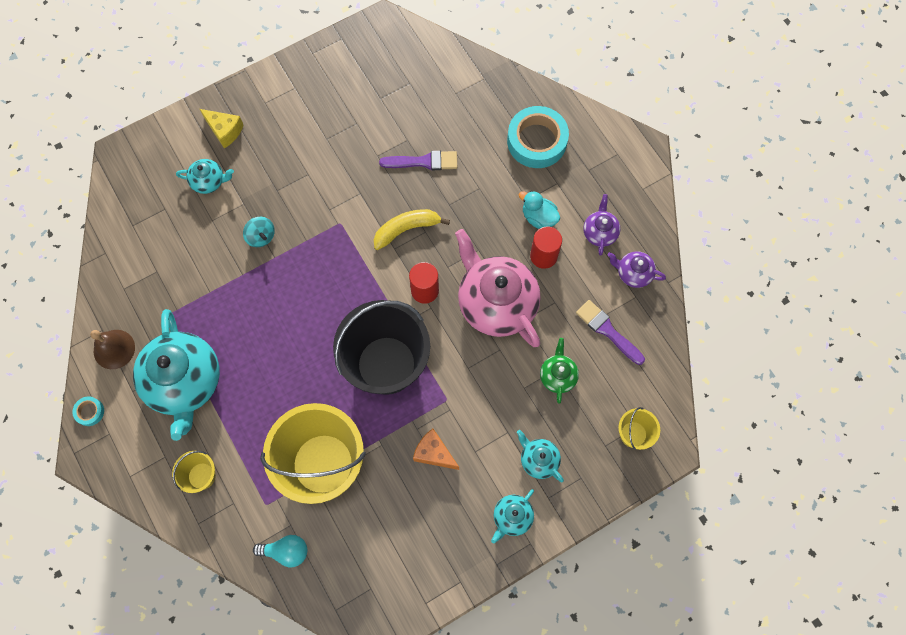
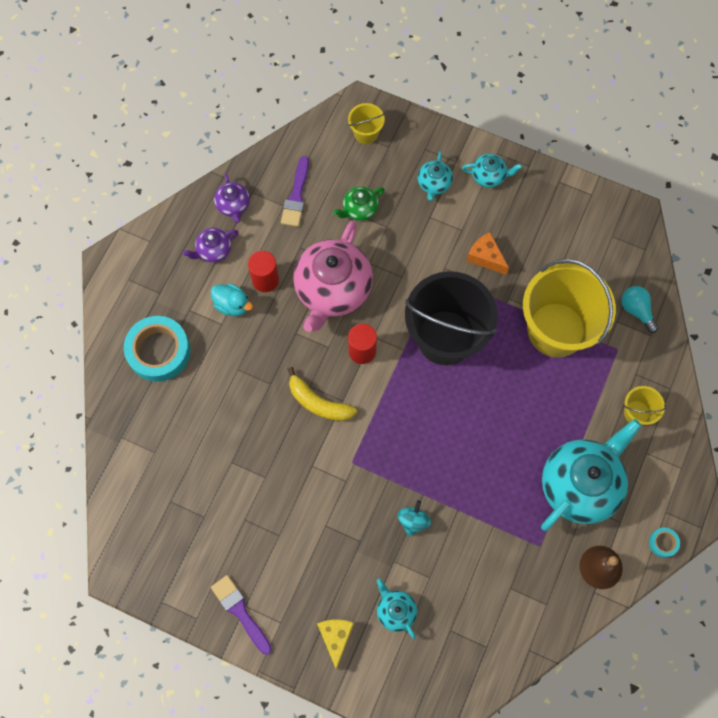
camera: 125 degrees left, 0 degrees up
(423, 162) = (244, 433): purple brush -> purple brush (240, 612)
(434, 453) = (485, 257): orange cheese -> orange cheese turned 135 degrees clockwise
(538, 217) = (232, 305): turquoise duck -> turquoise duck turned 60 degrees counterclockwise

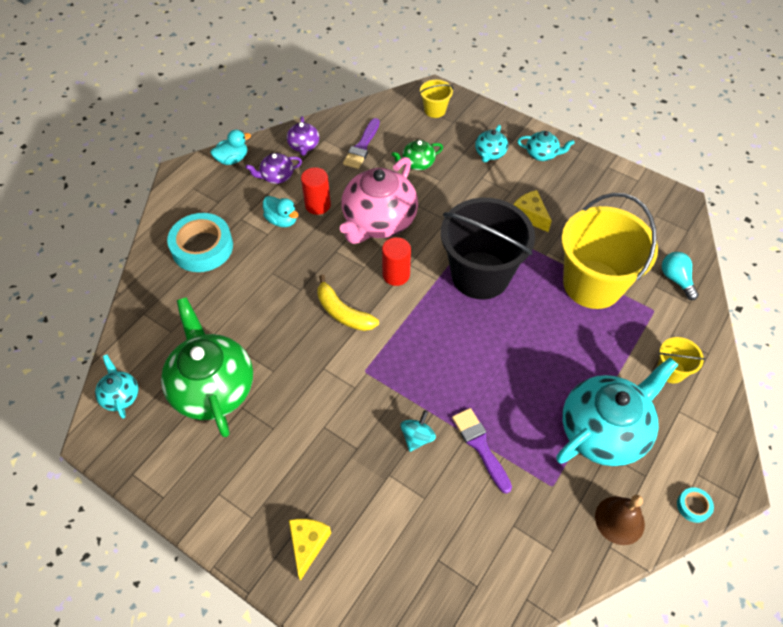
camera: 10 degrees right, 15 degrees down
(160, 235) = (232, 159): none -> turquoise duck
(212, 504) = (213, 387): none -> green teapot
(240, 612) = (211, 498): purple brush -> purple brush (480, 446)
(395, 610) = (380, 527): turquoise teapot -> turquoise teapot (121, 396)
(485, 257) = (530, 215): orange cheese -> yellow cheese

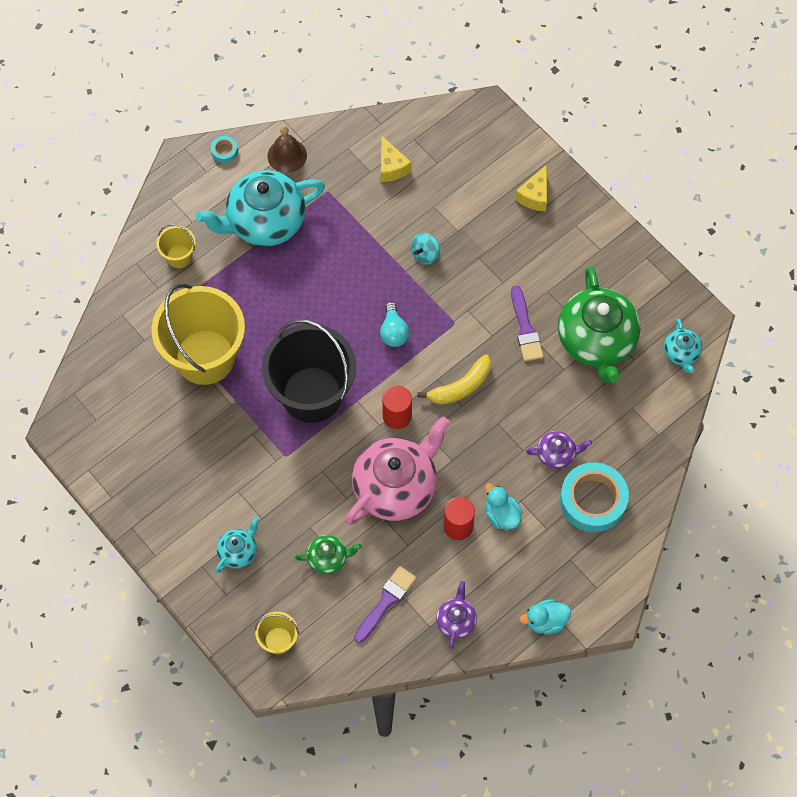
camera: 165 degrees left, 10 degrees up
(276, 176) = (497, 580): purple teapot -> purple teapot (556, 454)
(343, 312) = (461, 387): yellow banana -> yellow banana turned 90 degrees clockwise
(480, 446) = (374, 234): purple brush -> purple brush (525, 328)
(530, 215) = (230, 453): yellow cheese -> yellow cheese (391, 167)
(542, 154) = (178, 535): turquoise teapot -> none
(676, 279) = (120, 342): turquoise light bulb -> turquoise light bulb (393, 332)

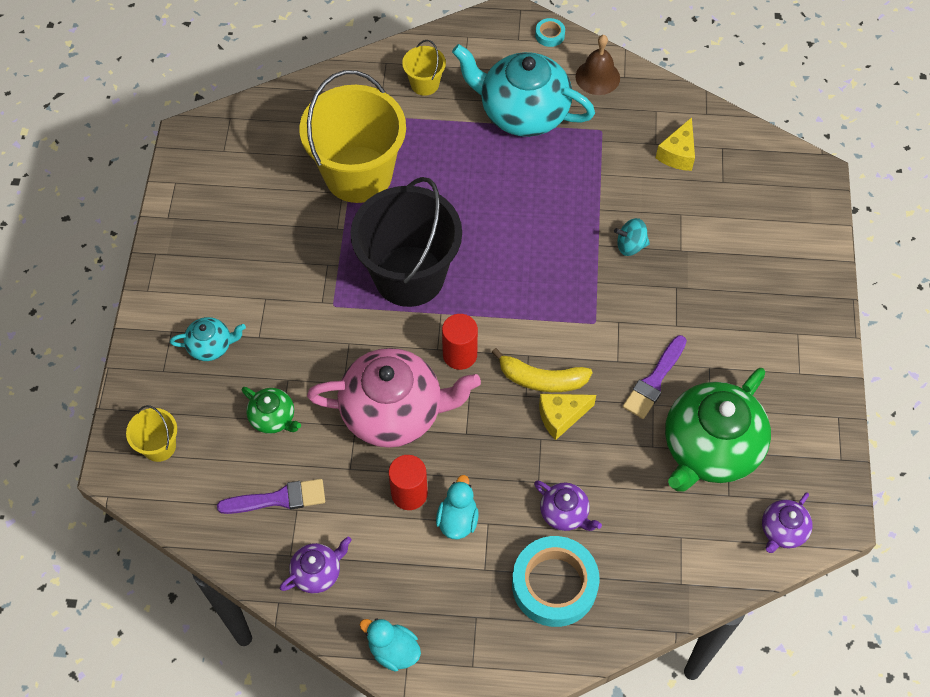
camera: 45 degrees right, 5 degrees down
(393, 332) = (533, 284): turquoise light bulb -> none
(534, 196) = (784, 278): yellow cheese -> yellow cheese (561, 417)
(681, 353) = (782, 531): turquoise teapot -> purple teapot

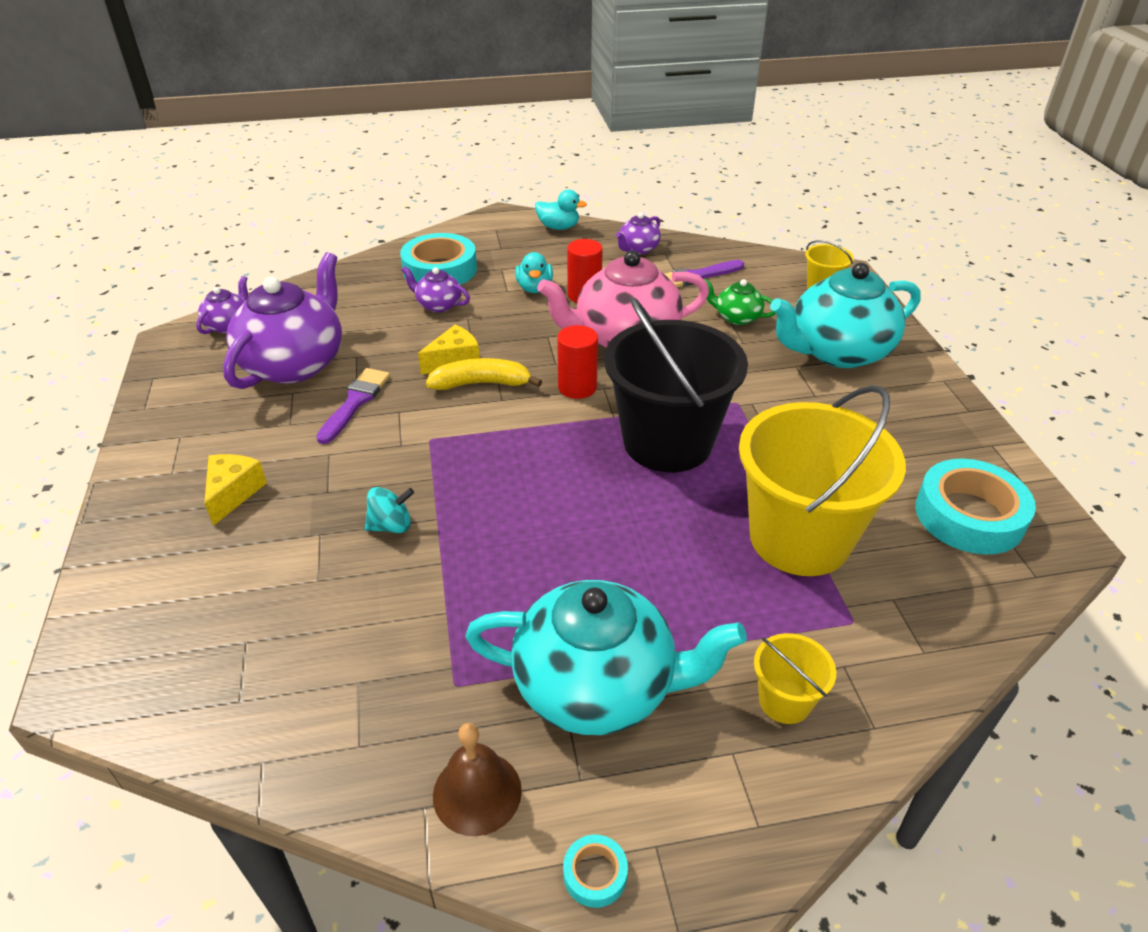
camera: 165 degrees right, 20 degrees down
(211, 346) = (837, 352): turquoise teapot -> turquoise teapot, size x2.15
(235, 165) = (969, 515): none -> turquoise tape
(678, 154) = (319, 671): yellow cheese -> yellow cheese (233, 493)
(710, 448) = (295, 363): green teapot -> purple teapot

